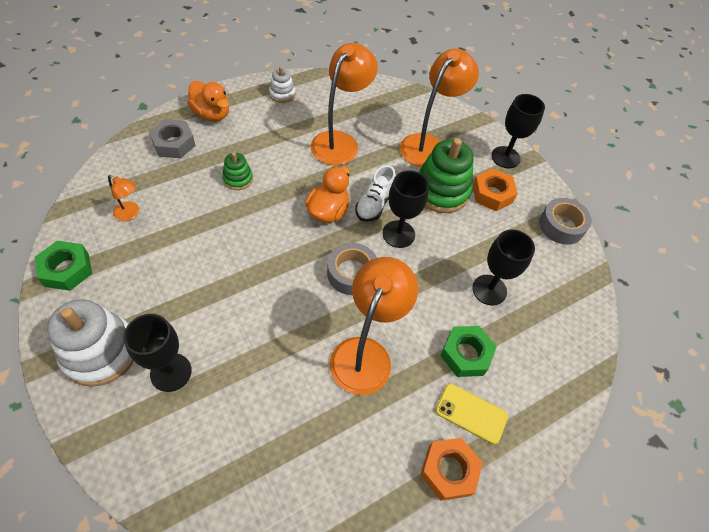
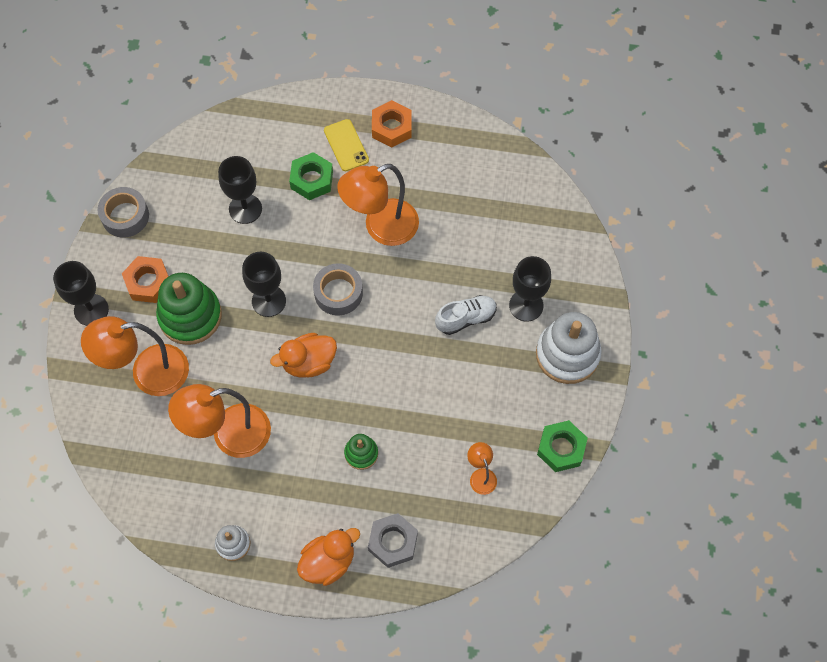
camera: 135 degrees left, 10 degrees up
(212, 114) = (328, 562): orange duck -> orange duck turned 60 degrees clockwise
(374, 204) = (262, 343): white shoe -> white shoe (466, 318)

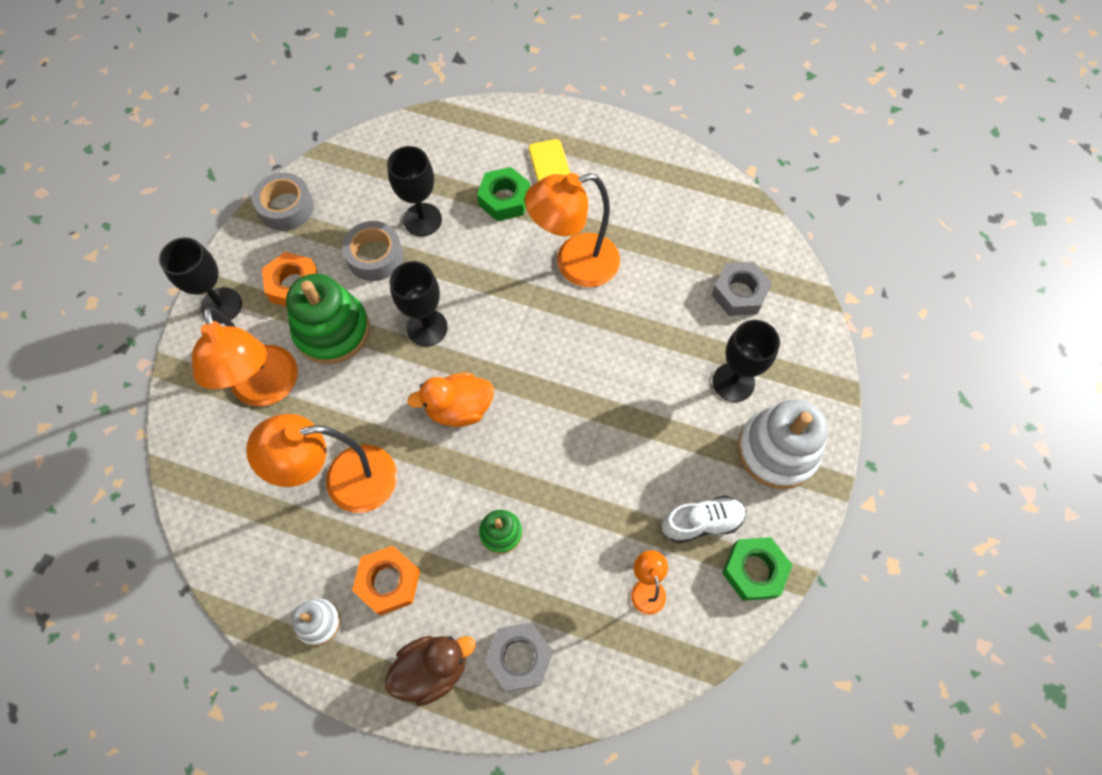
camera: 10 degrees right, 0 degrees up
(148, 373) = (267, 389): orange lamp -> orange lamp turned 105 degrees counterclockwise
(328, 562) = (432, 669): orange duck -> brown duck
(338, 293) = (510, 331): grey tape -> grey tape (375, 256)
(391, 127) = (606, 156): orange nut -> orange nut (388, 582)
(466, 318) = (657, 386): white shoe -> white shoe (701, 522)
(521, 231) = (739, 293): none -> grey nut

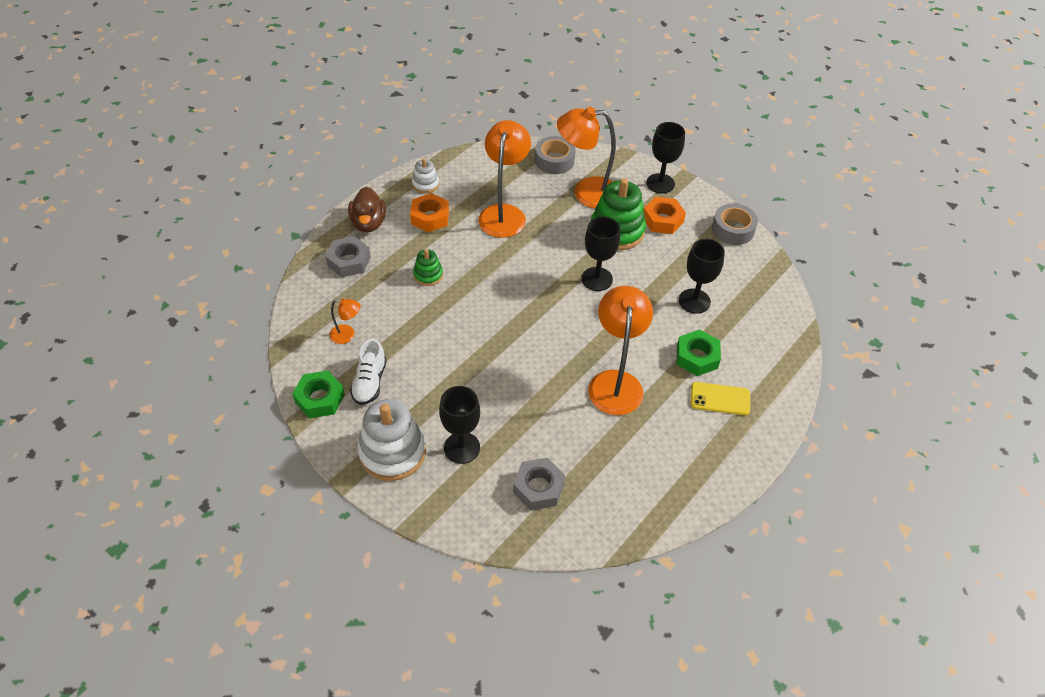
camera: 110 degrees right, 15 degrees down
(375, 256) = (670, 266): grey tape -> grey tape (554, 160)
(459, 408) = (525, 279): orange duck -> none

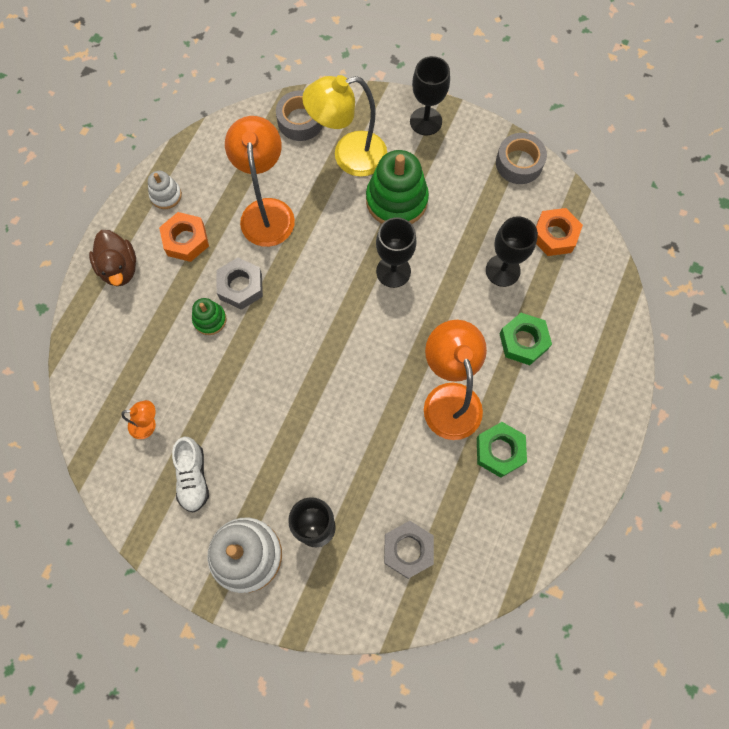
camera: 15 degrees left, 20 degrees up
(320, 398) = (147, 514): green nut -> green nut (499, 451)
(349, 261) = (115, 327): grey nut -> grey nut (241, 286)
(586, 192) = (349, 156): orange lamp -> yellow lamp
(662, 220) = (441, 171): orange nut -> orange nut (554, 235)
(720, 399) = (559, 386): yellow phone -> none

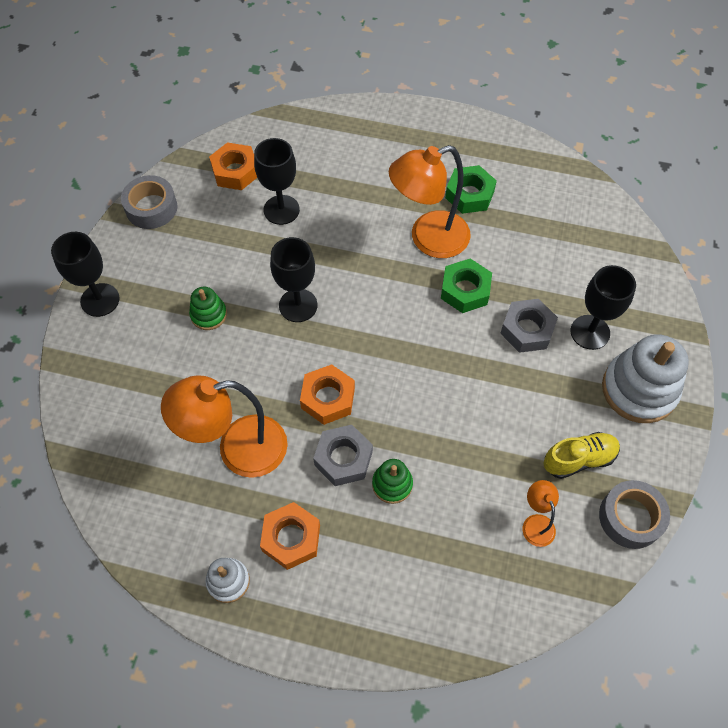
camera: 100 degrees left, 10 degrees down
(119, 268) = (343, 615): brown duck -> none
(193, 477) = (579, 459): white shoe -> yellow shoe
(297, 283) = (328, 398): none -> orange nut
(300, 121) = (103, 436): grey tape -> grey tape (630, 517)
(349, 156) = (153, 372): yellow lamp -> none
(396, 200) = (208, 314): green stacking toy -> green stacking toy, size x0.51
(408, 550) = (584, 253): grey nut -> grey nut (527, 330)
(523, 341) = (355, 186): green nut -> green nut (465, 290)

